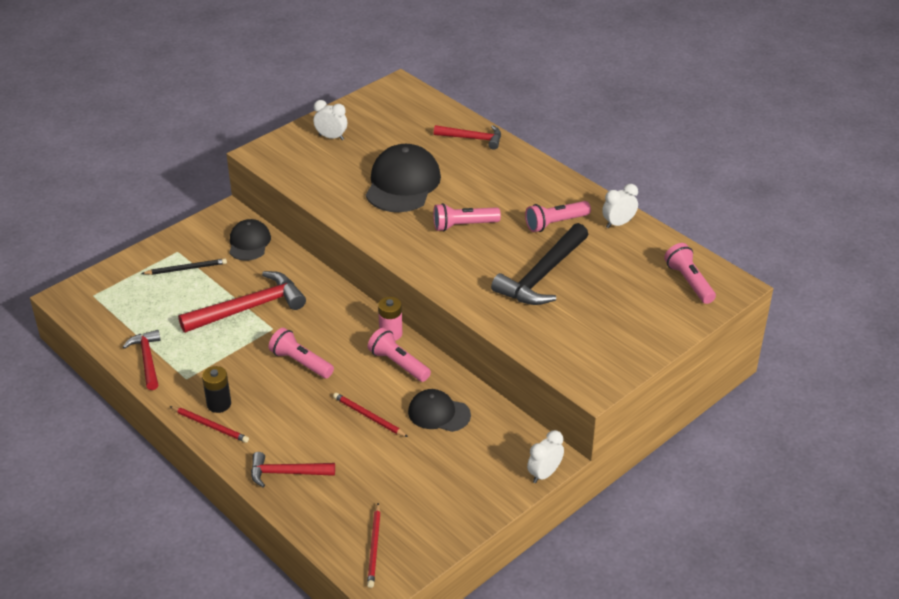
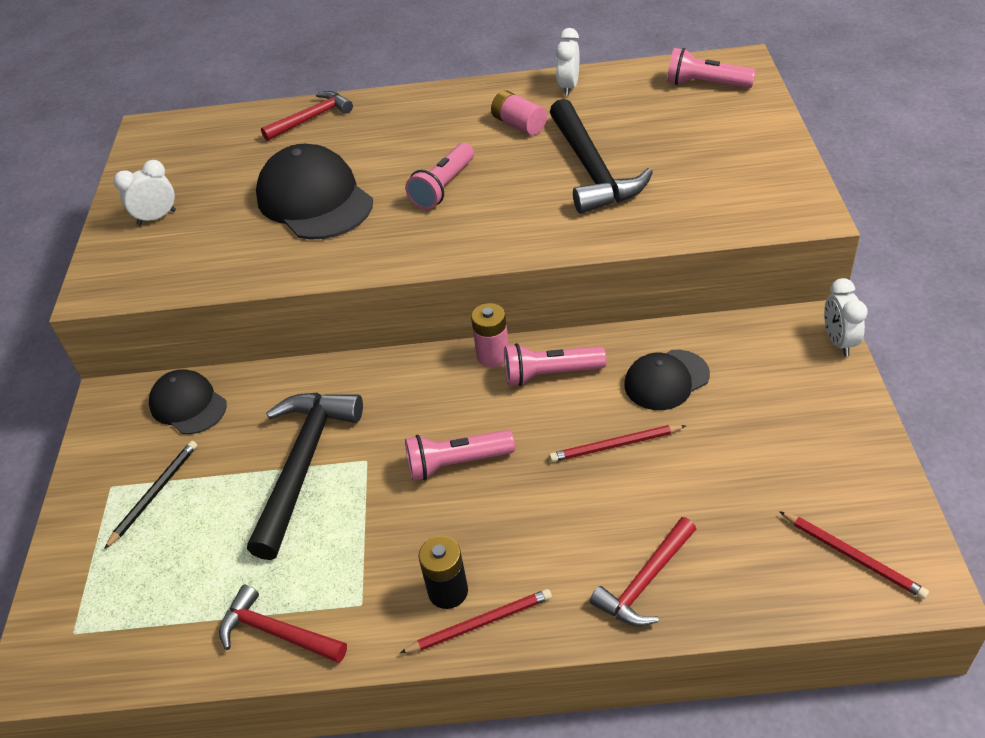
camera: 45 degrees left, 5 degrees up
(249, 308) = (303, 465): red hammer -> black hammer
(555, 223) = (519, 125): pink flashlight -> pink battery

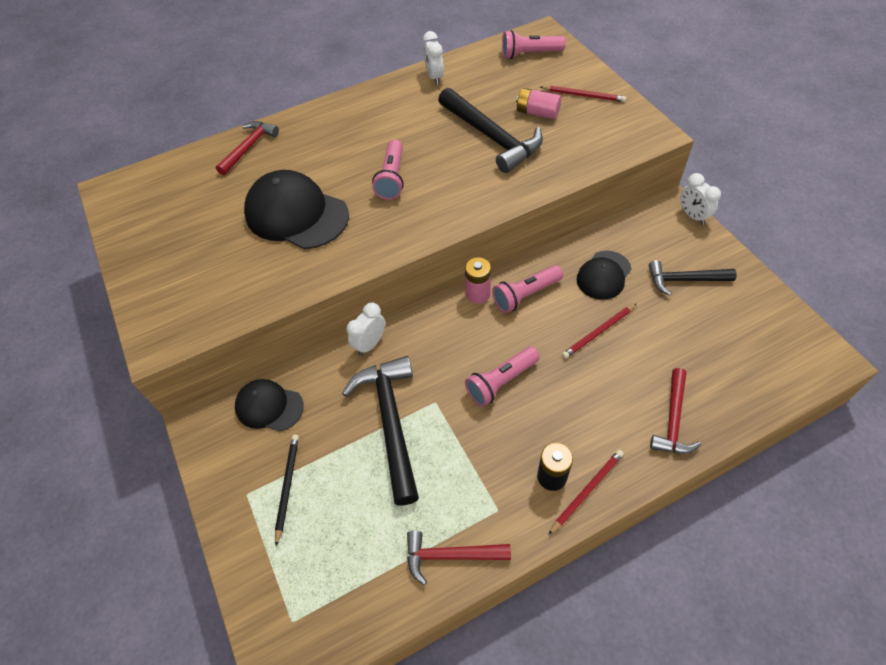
camera: 25 degrees left, 10 degrees up
(157, 217) = (170, 265): white clock -> white clock (370, 344)
(519, 125) = (417, 115): pink battery -> pink battery (537, 112)
(774, 417) = (684, 280): none -> black hammer
(852, 556) = (781, 356): red pencil -> red pencil (583, 95)

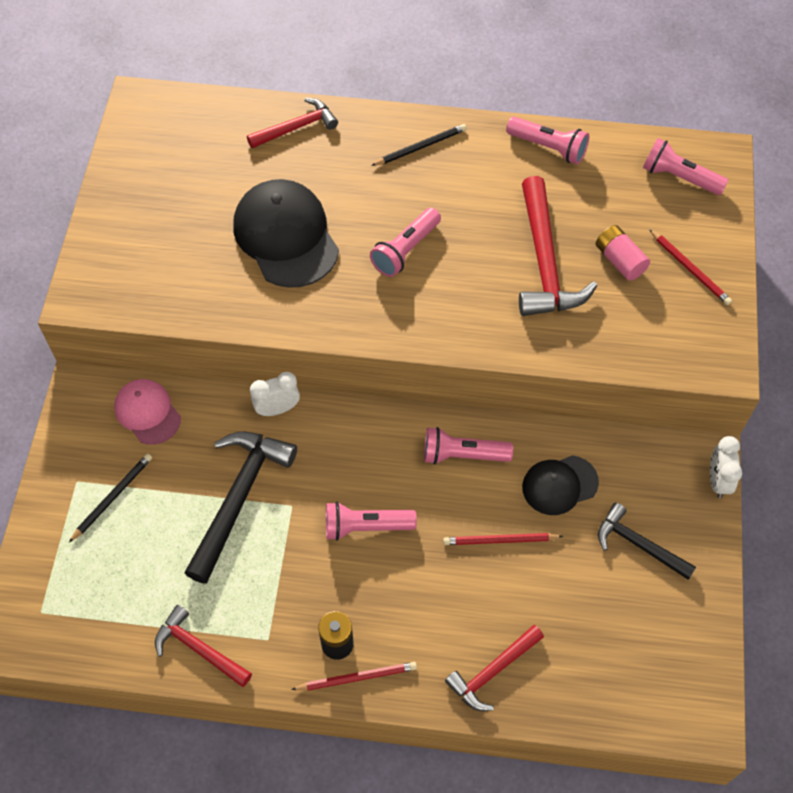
camera: 30 degrees right, 5 degrees up
(269, 406) = (147, 412): black cap -> pink cap
(349, 116) = (420, 147): none -> black pencil
(434, 77) = (548, 147): white clock -> pink flashlight
(478, 294) = (417, 423): pink battery -> none
(491, 137) = (544, 262): black hammer -> red hammer

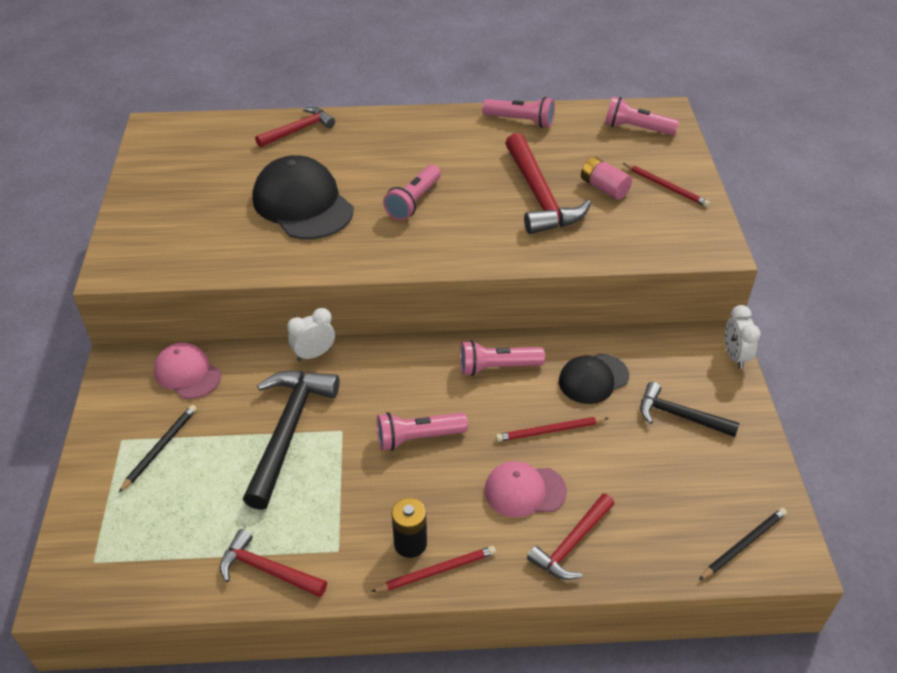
camera: 10 degrees left, 15 degrees down
(420, 147) = (410, 132): black pencil -> black pencil (743, 545)
(459, 605) = (524, 491): none -> pink cap

